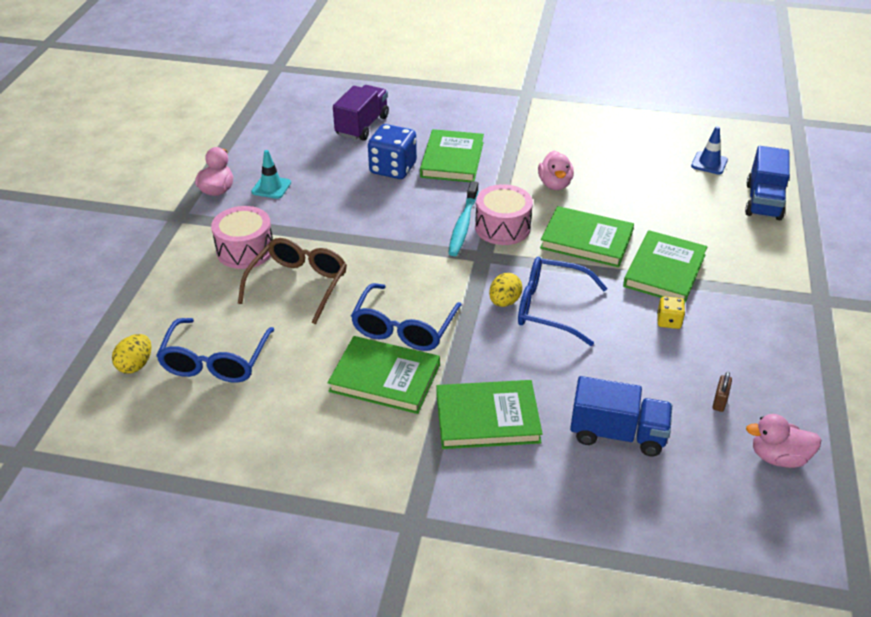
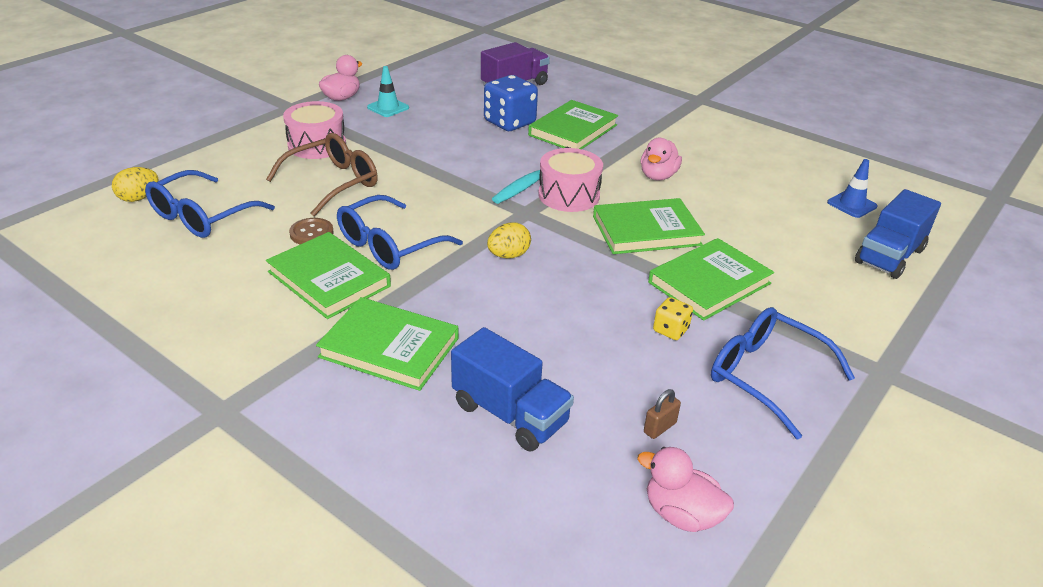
camera: 25 degrees right, 5 degrees down
(329, 341) = (311, 233): none -> brown button
(549, 308) = (550, 275): blue glasses -> blue glasses (765, 376)
(586, 240) = (646, 231): green book -> green book turned 60 degrees counterclockwise

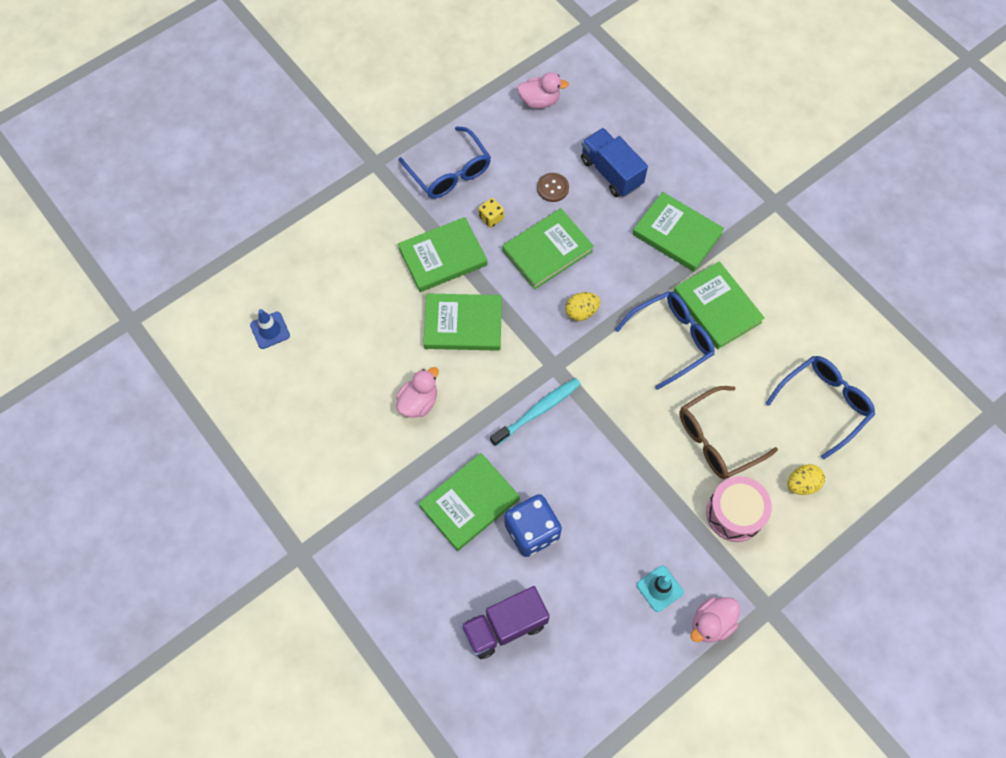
camera: 165 degrees left, 30 degrees up
(139, 198) = (883, 442): yellow egg -> yellow egg (802, 484)
(311, 233) = (732, 365): brown button -> brown button (552, 188)
(569, 195) = (510, 384): pink drum -> none
(574, 305) = (547, 251): none -> green book
(660, 428) = (529, 149): brown padlock -> none
(681, 514) = (539, 101): pink duck -> pink duck turned 45 degrees counterclockwise
(889, 256) = (289, 262): blue truck -> none

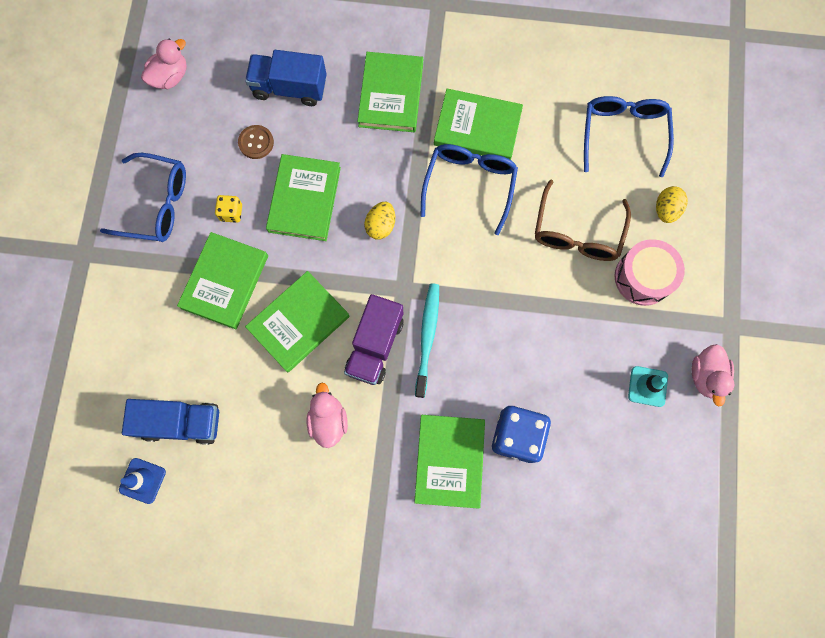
camera: 45 degrees left, 10 degrees up
(328, 317) = (181, 422): none -> blue truck
(505, 626) = (570, 528): purple truck -> purple truck (375, 346)
(677, 234) = (391, 94): green book -> green book turned 75 degrees counterclockwise

